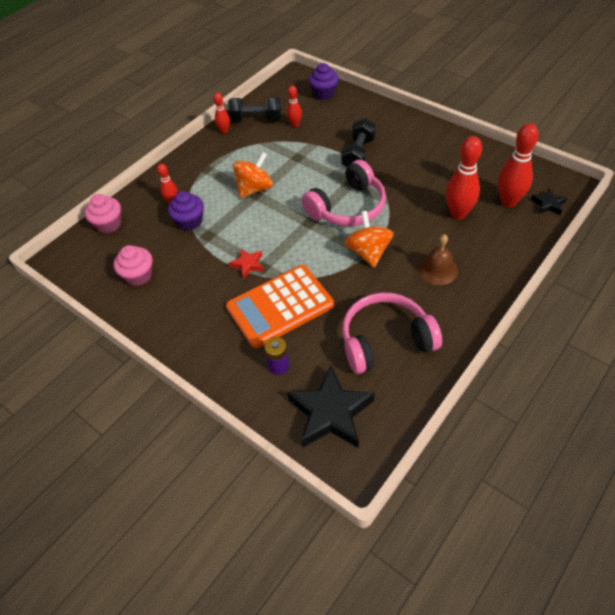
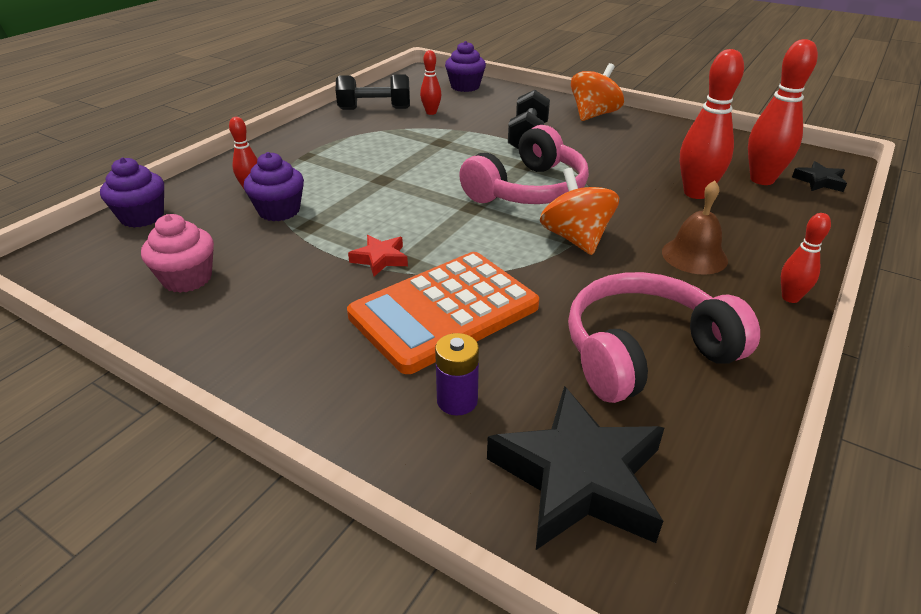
camera: 10 degrees left, 15 degrees down
(109, 224) = (142, 217): pink cupcake -> purple cupcake
(224, 131) = (330, 119): red bowling pin -> red bowling pin (790, 298)
(255, 189) = (381, 174): orange spinning top -> orange spinning top (593, 115)

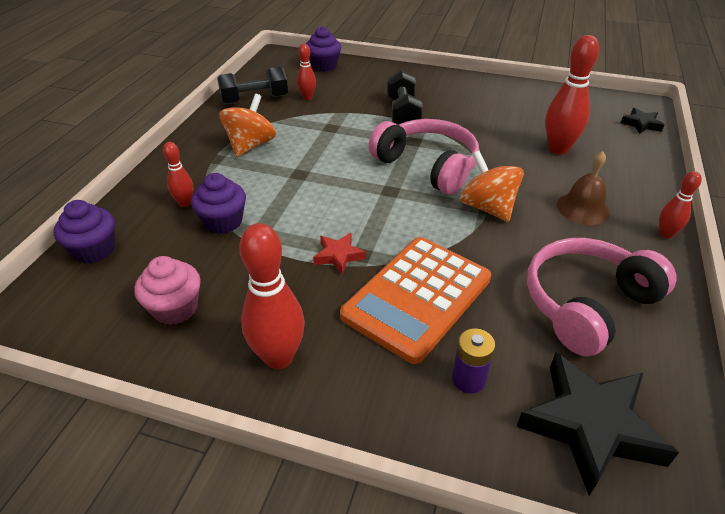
camera: 15 degrees left, 5 degrees up
(528, 190) = (428, 166): pink headphones -> pink headphones turned 75 degrees counterclockwise
(593, 115) = (445, 82): orange spinning top -> orange spinning top (250, 145)
(762, 179) = (600, 129): red bowling pin -> red bowling pin (279, 357)

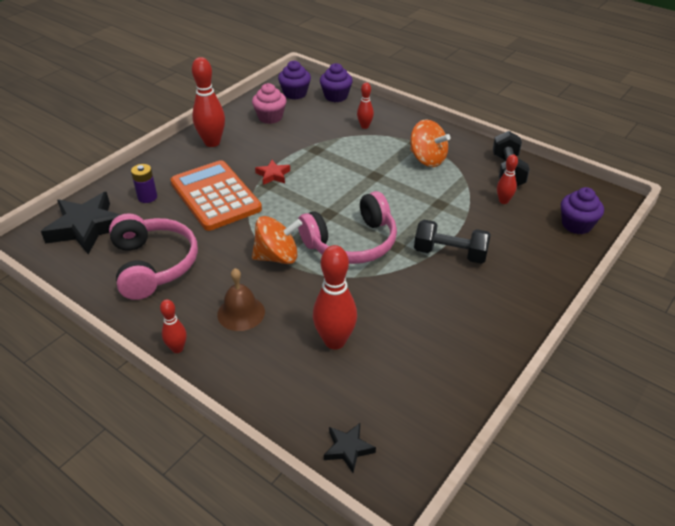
camera: 110 degrees right, 0 degrees up
(223, 222) = (336, 138): purple cupcake -> purple cupcake (295, 93)

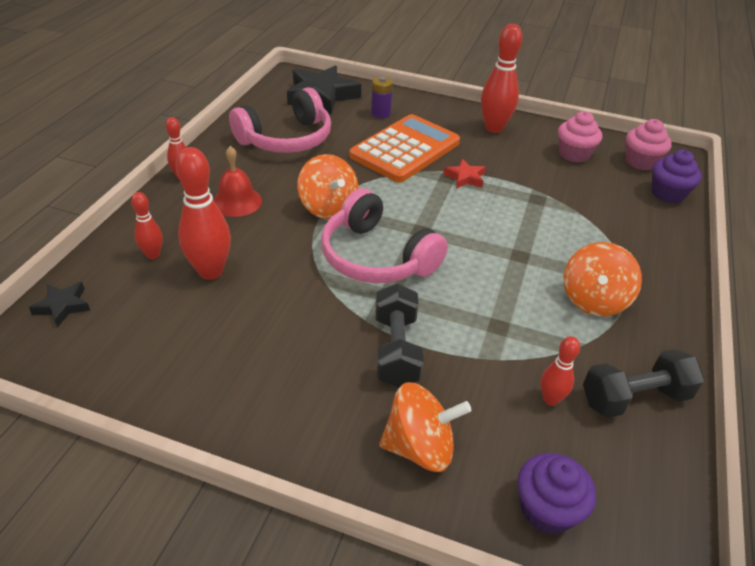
camera: 70 degrees right, 0 degrees up
(241, 313) = (237, 201): brown bell -> red bell
(295, 93) = (640, 162): purple cupcake -> pink cupcake
(364, 126) = (622, 229): red bowling pin -> red bowling pin (153, 255)
(531, 261) = (420, 447): none -> orange spinning top

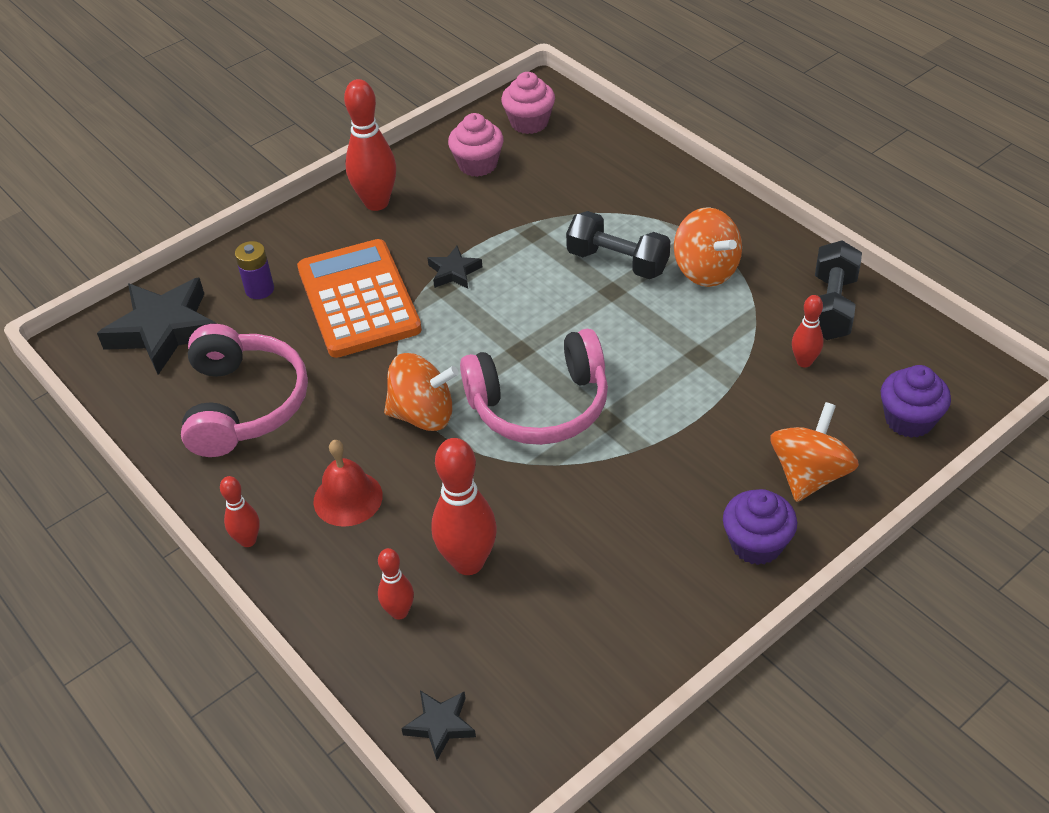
camera: 55 degrees left, 5 degrees up
(396, 349) = (685, 444): black dumbbell -> black dumbbell (617, 262)
(465, 178) = (454, 272): red star -> black star
(668, 194) = (594, 134): purple cupcake -> purple cupcake (756, 544)

